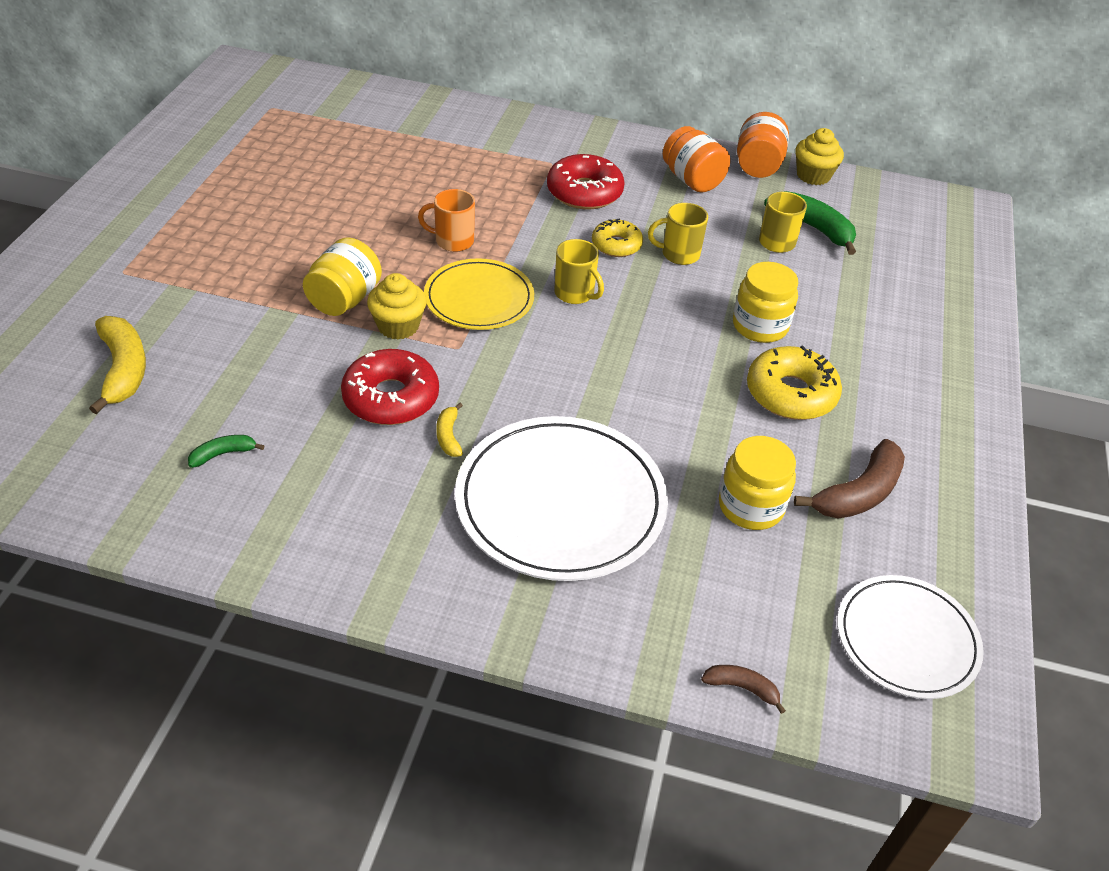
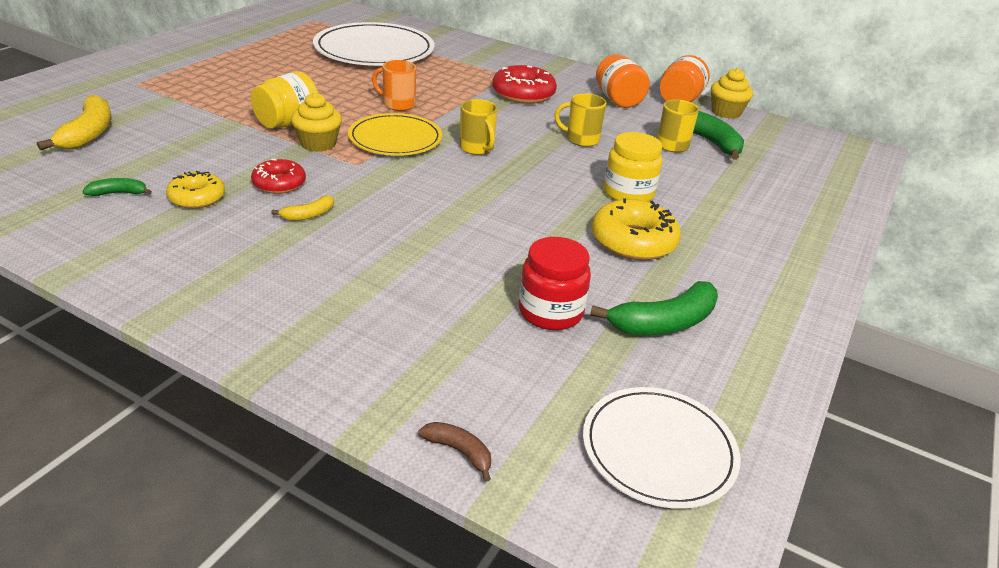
camera: 15 degrees right, 10 degrees down
(391, 398) = (279, 184): red donut -> red donut, size x0.63
(448, 436) = (308, 215): yellow banana -> yellow banana turned 135 degrees counterclockwise
(560, 502) = (374, 275): white plate -> white plate (374, 50)
(616, 245) = (530, 126): yellow donut -> yellow donut (197, 198)
(750, 506) = (550, 312): yellow jar -> red jar
(858, 493) = (664, 323): brown banana -> green banana

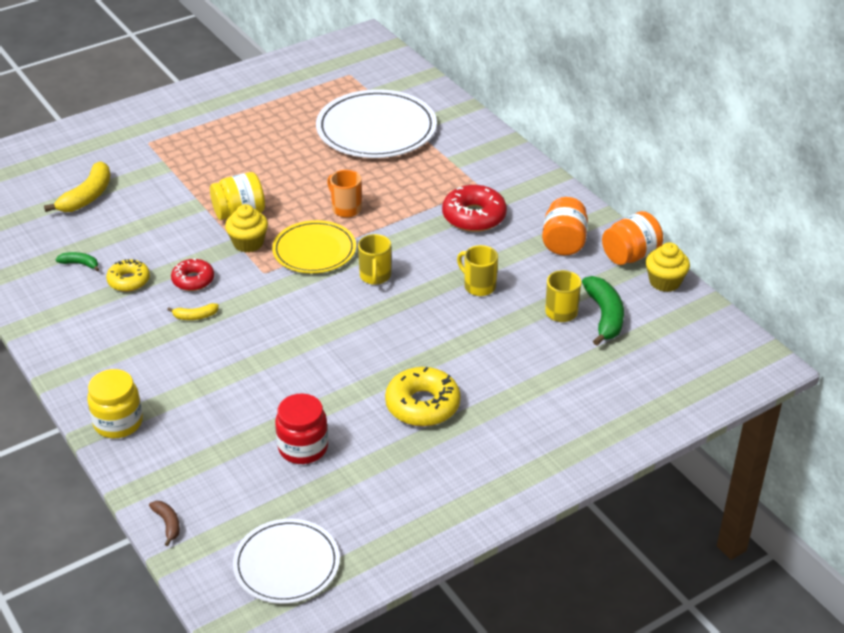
camera: 30 degrees right, 5 degrees up
(628, 193) = (465, 357): yellow jar -> yellow jar (118, 423)
(664, 323) = (377, 481): green banana -> none

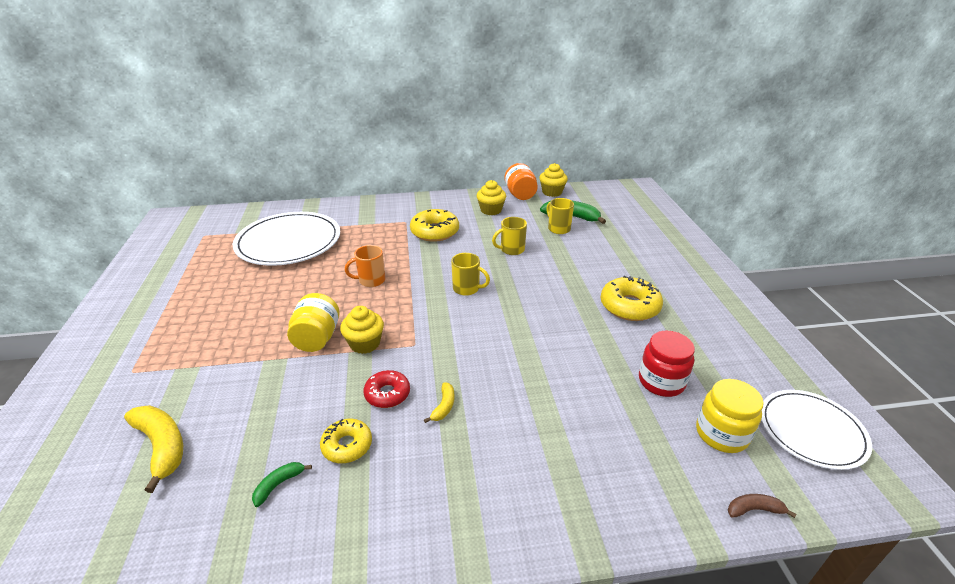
camera: 65 degrees left, 5 degrees down
(118, 423) = (581, 516): yellow jar -> yellow jar (721, 434)
(314, 250) = (409, 309): yellow plate -> none
(474, 216) = (435, 232): red donut -> yellow donut
(564, 243) = (491, 210): orange jar -> yellow cupcake

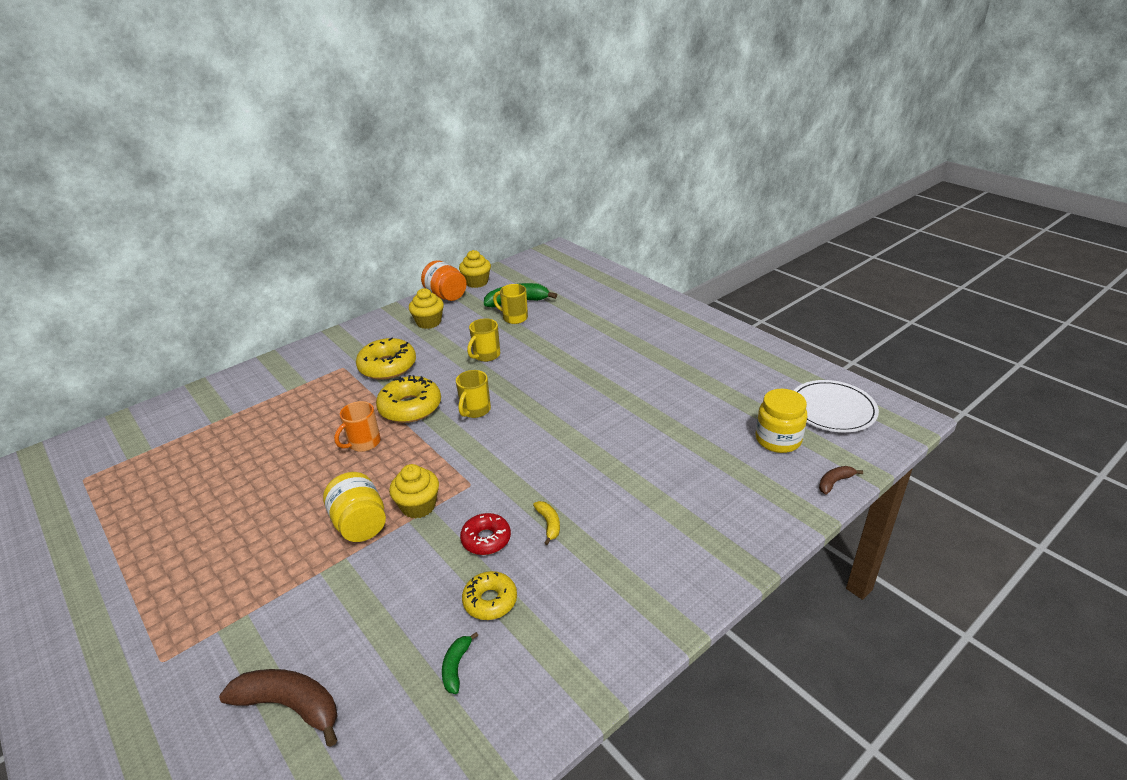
camera: 30 degrees left, 0 degrees up
(162, 446) = (290, 705): yellow banana -> brown banana
(289, 242) = (217, 441): white plate -> none
(467, 289) = (475, 410): yellow mug -> yellow mug turned 120 degrees clockwise
(629, 306) = (636, 367): yellow donut -> yellow donut (410, 407)
(661, 381) = (708, 420): red jar -> none

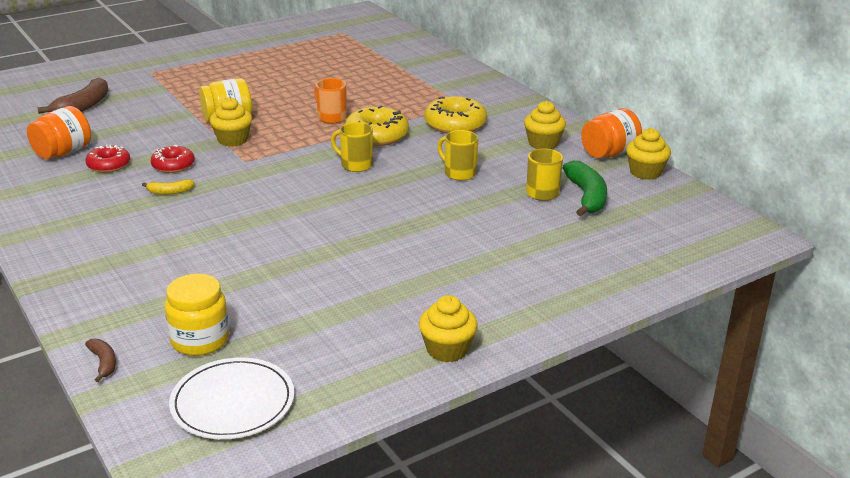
camera: 95 degrees right, 5 degrees down
(456, 667) = (63, 152): green banana -> orange jar
(490, 601) = (109, 165): yellow donut -> red donut
(727, 337) = (447, 350): none -> yellow cupcake

